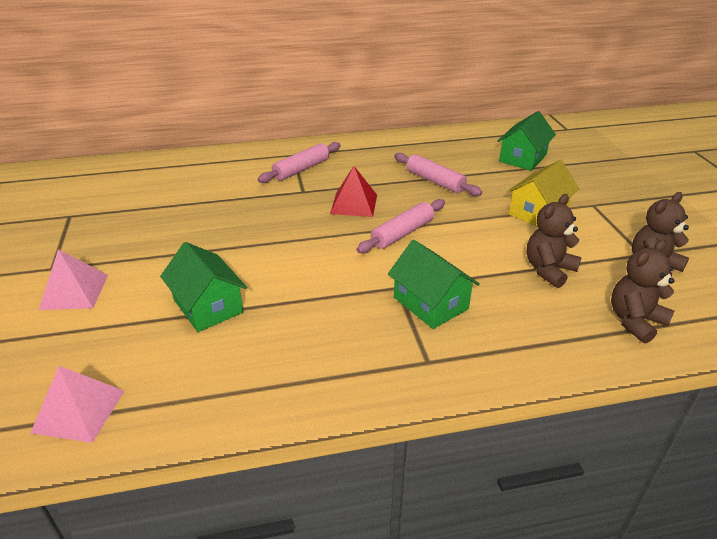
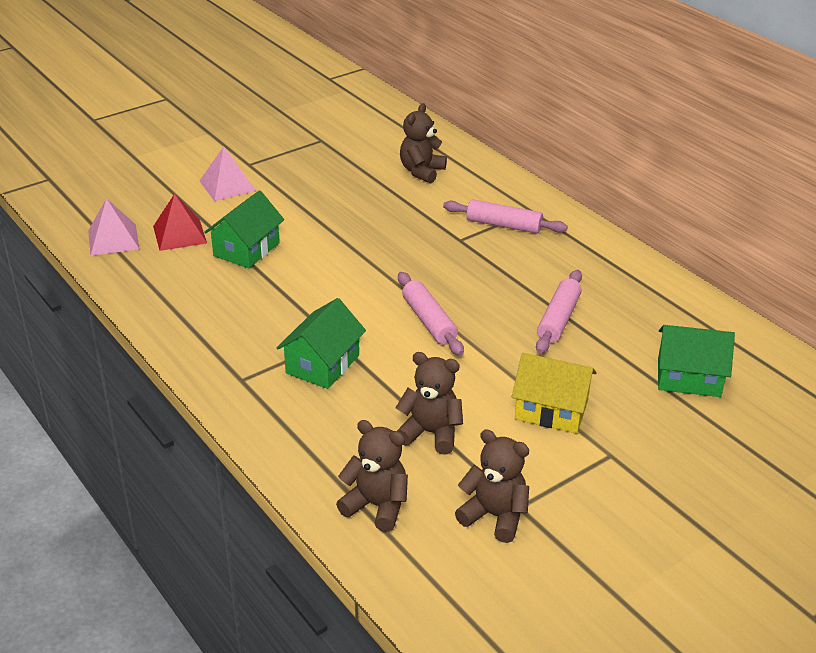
camera: 65 degrees right, 0 degrees up
(188, 182) = (421, 172): none -> brown teddy bear
(354, 204) = (461, 277): red pyramid -> red pyramid (179, 234)
(402, 233) = (429, 321): pink rolling pin -> pink rolling pin turned 45 degrees clockwise

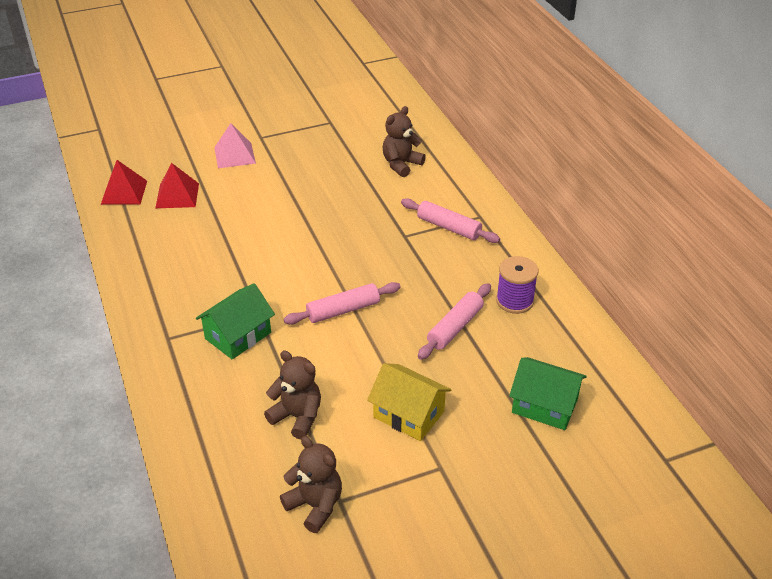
camera: 15 degrees right, 5 degrees up
(113, 239) = (124, 192): pink pyramid -> red pyramid
(246, 249) = (224, 218): green house -> none
(376, 506) = (223, 475): brown teddy bear -> none
(429, 321) = (343, 310): pink rolling pin -> pink rolling pin turned 75 degrees clockwise
(608, 284) = (514, 301): none -> purple spool

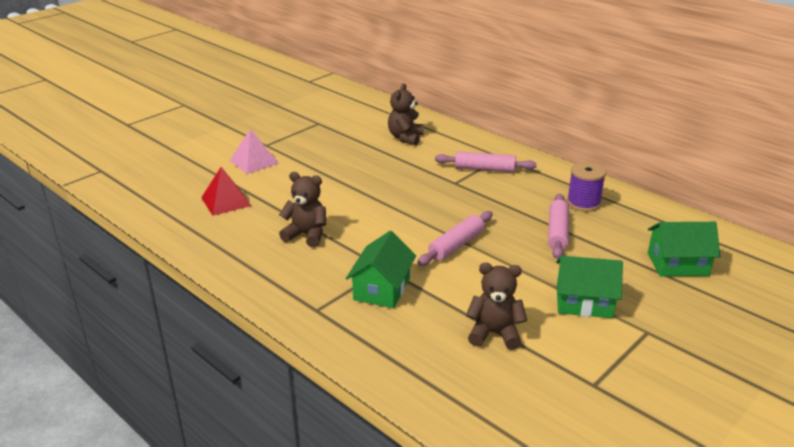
camera: 25 degrees left, 10 degrees down
(124, 192) = (170, 211): red pyramid -> none
(315, 505) = (577, 396): brown teddy bear -> brown teddy bear (306, 235)
(408, 414) = (584, 302): yellow house -> green house

